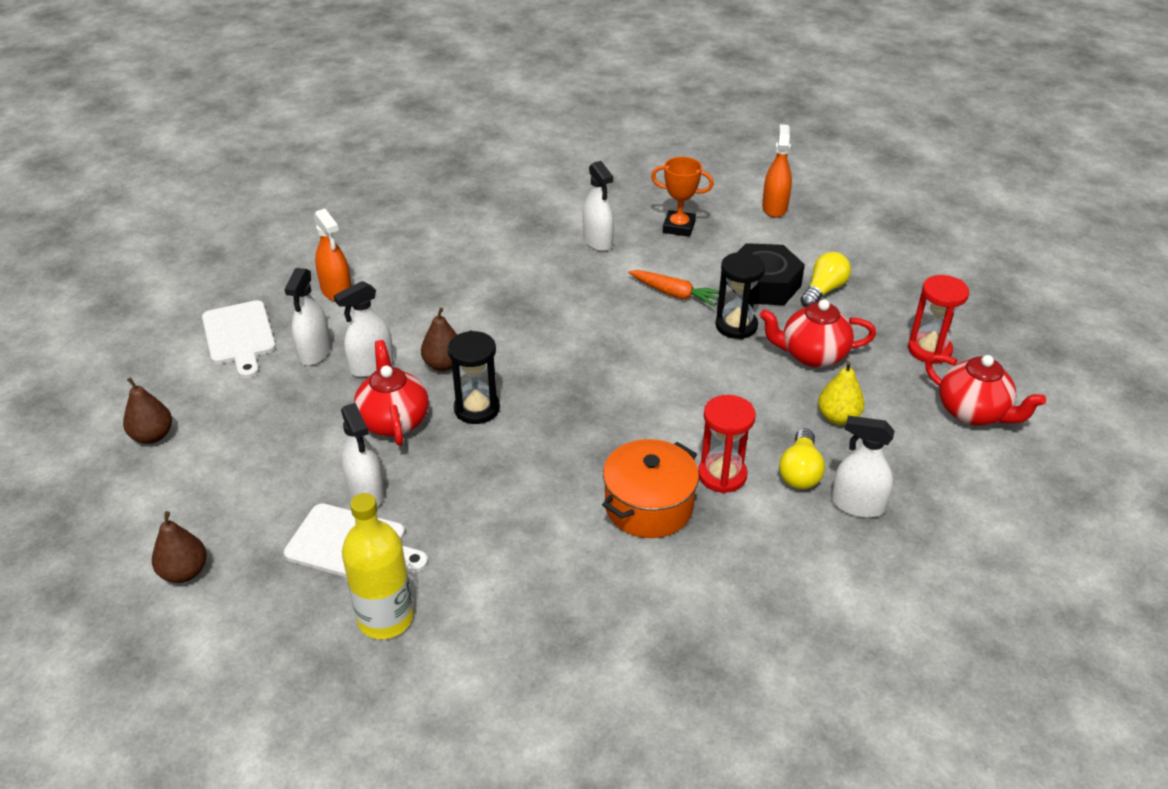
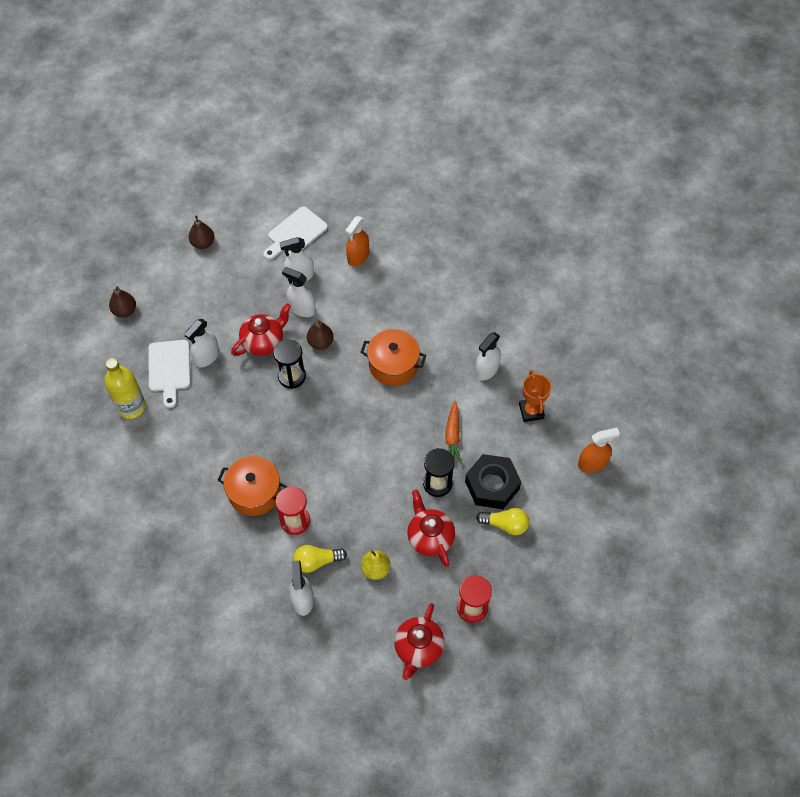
camera: 65 degrees right, 20 degrees up
(532, 311) = (393, 365): none -> orange pot

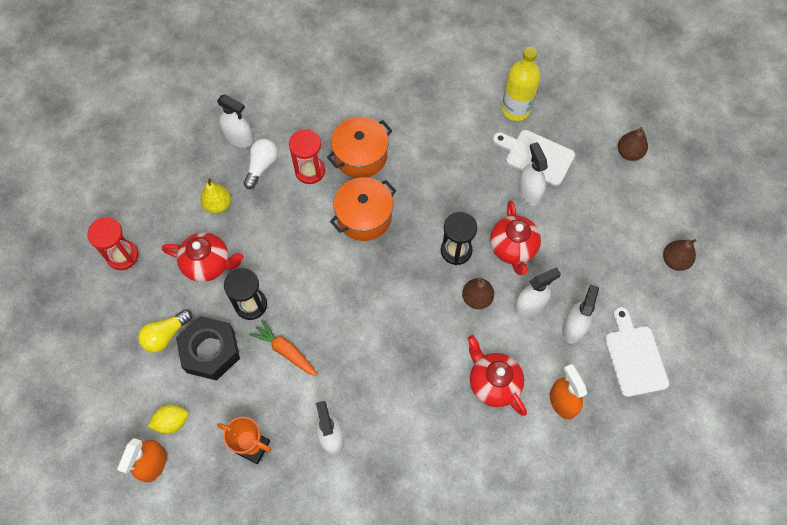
camera: 125 degrees right, 5 degrees up
(317, 561) = (262, 166): yellow light bulb -> white light bulb
(393, 365) = (403, 349): orange pot -> orange pot (364, 217)
(418, 648) = (129, 194): red teapot -> red teapot (493, 383)
(558, 473) = (172, 422): none -> yellow lemon

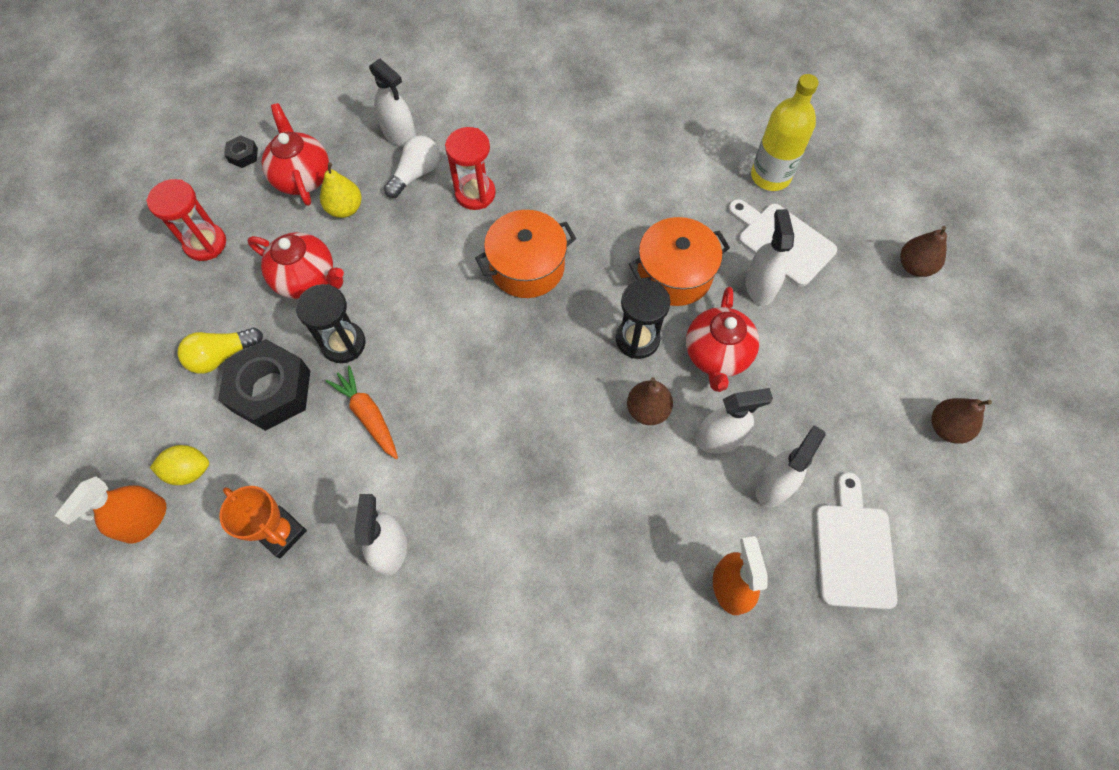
camera: 15 degrees right, 0 degrees up
(126, 181) = (243, 155): none -> black nut
(360, 156) = (546, 189): orange pot -> orange pot (674, 274)
(493, 383) = (637, 533): red teapot -> red teapot (302, 177)

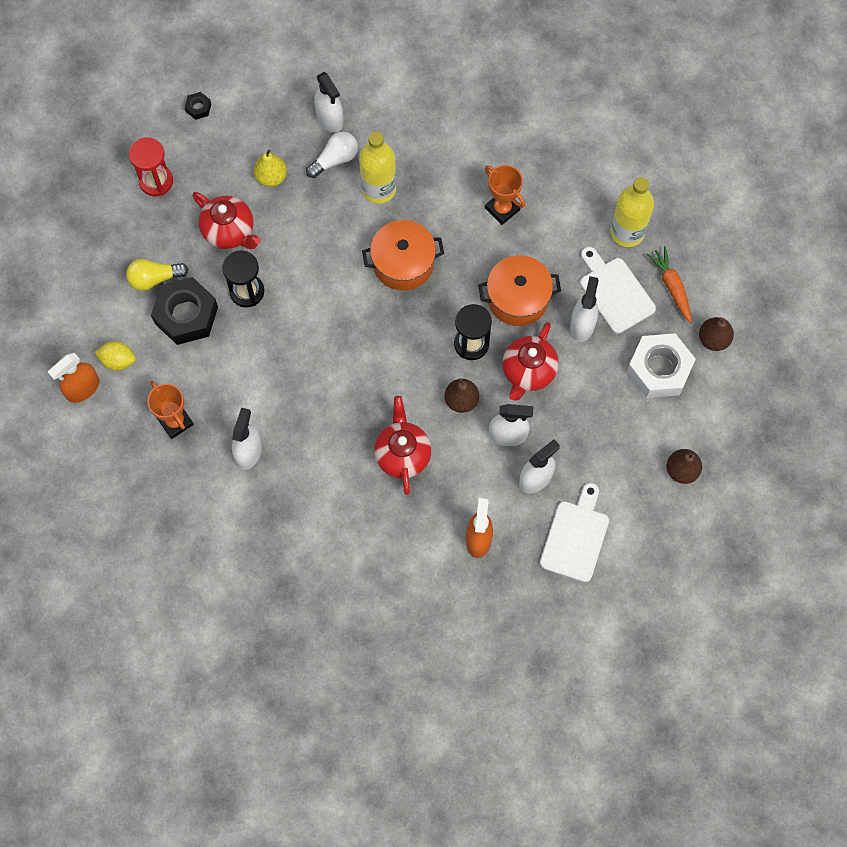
camera: 15 degrees right, 5 degrees up
(302, 177) = (242, 140): red teapot -> red teapot (402, 454)
(368, 415) = (253, 352): orange carrot -> orange carrot (671, 287)
(475, 193) = (379, 189): red hourglass -> yellow bottle
(623, 183) = (502, 209): none -> orange trophy
(868, 314) = (659, 369): none -> white nut

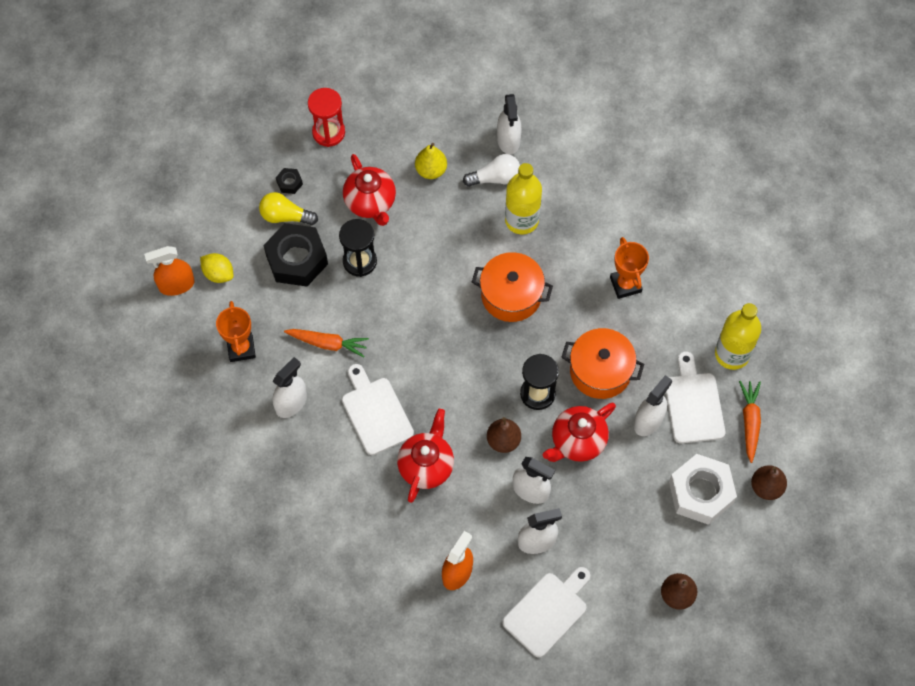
camera: 25 degrees right, 5 degrees down
(198, 108) = (397, 84): black nut -> black nut (289, 183)
(255, 381) = (327, 343): none -> orange carrot
(332, 426) = (375, 412): none -> white cutting board

